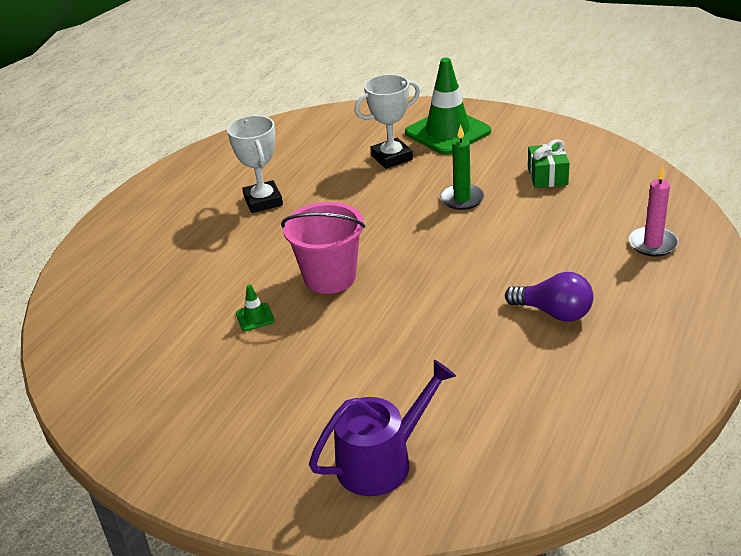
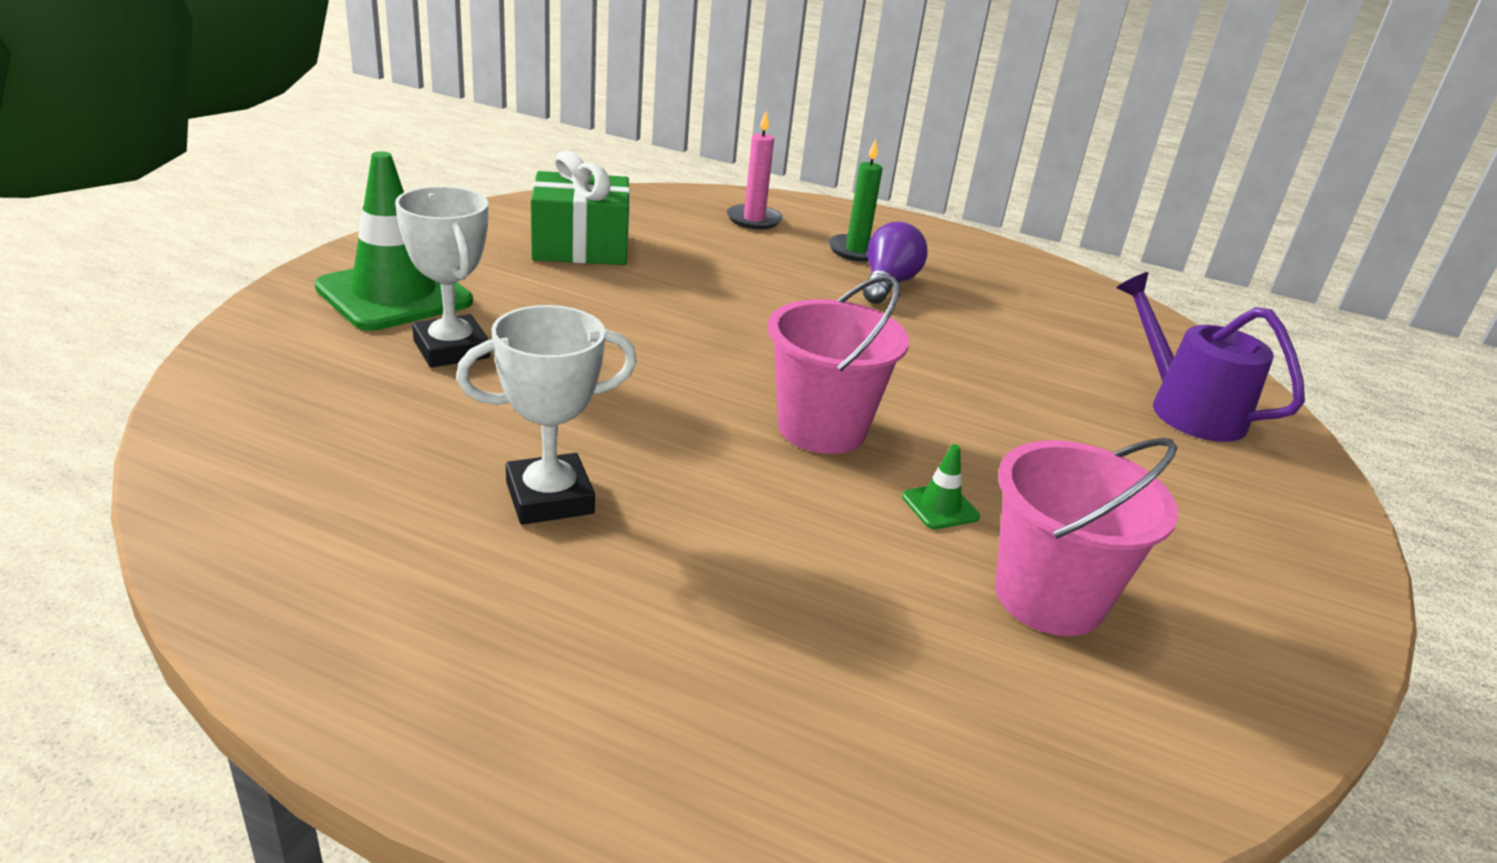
camera: 100 degrees left, 5 degrees down
(178, 348) = (1049, 597): none -> pink bucket
(462, 199) = (618, 306): green candle -> green candle (856, 251)
(547, 176) = (580, 247): green gift -> green gift, size x1.63

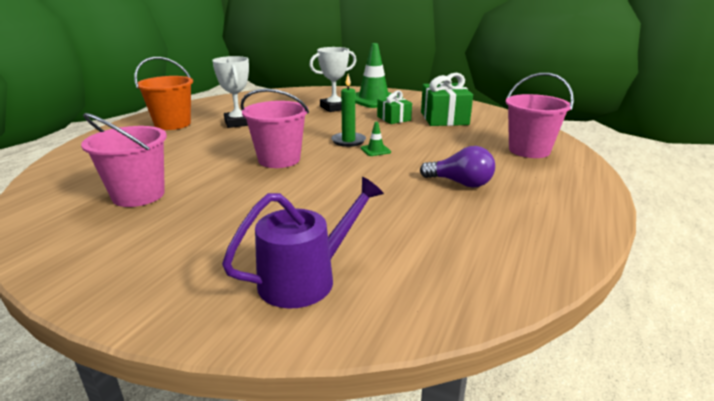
camera: 95 degrees right, 5 degrees down
(531, 637) = (172, 124): none -> orange bucket
(567, 291) = (393, 118): none -> green gift
(754, 220) = (529, 150): pink candle -> pink bucket
(856, 251) = (510, 177): green candle -> green candle (348, 141)
(940, 507) = (212, 179): green traffic cone -> green traffic cone (375, 150)

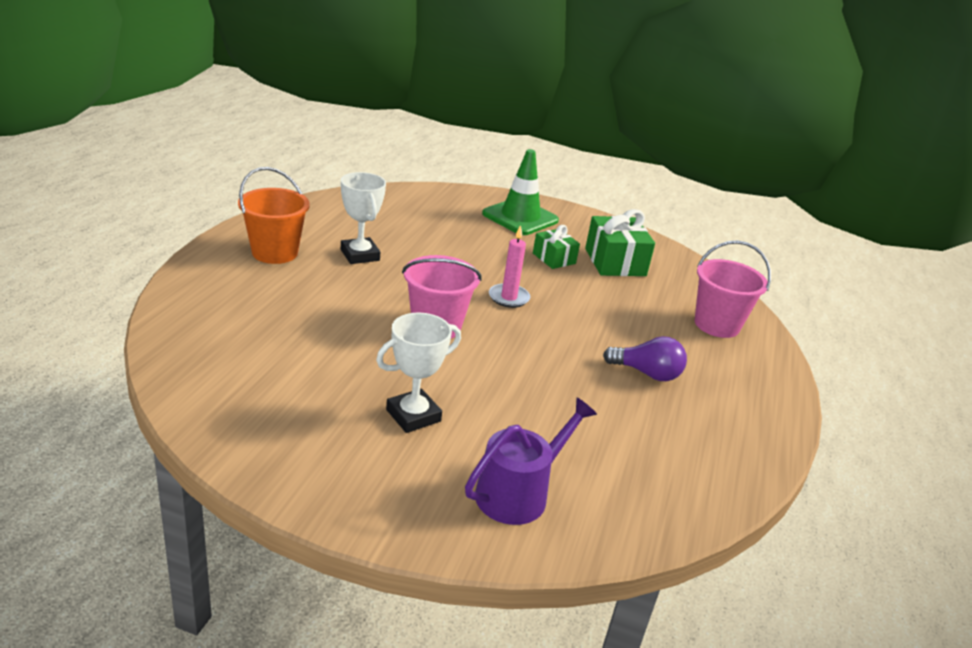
camera: 10 degrees left, 5 degrees up
(138, 195) = (297, 377): pink bucket -> none
(334, 108) = (474, 232): white trophy -> white trophy (413, 415)
(348, 141) = (508, 298): green candle -> pink candle
(375, 150) = (544, 316): green traffic cone -> none

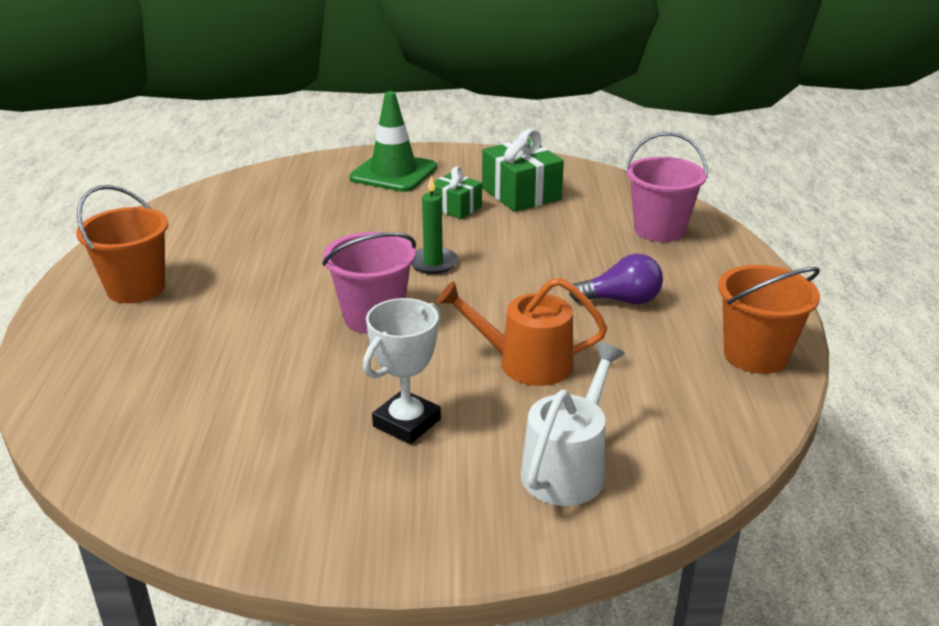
camera: 15 degrees left, 0 degrees up
(360, 255) = (239, 263): white trophy -> none
(508, 298) = (433, 263): pink candle -> green candle
(518, 493) = (567, 468): purple watering can -> white watering can
(536, 399) = (526, 363): none -> orange watering can
(737, 454) = (755, 355): none -> orange bucket

